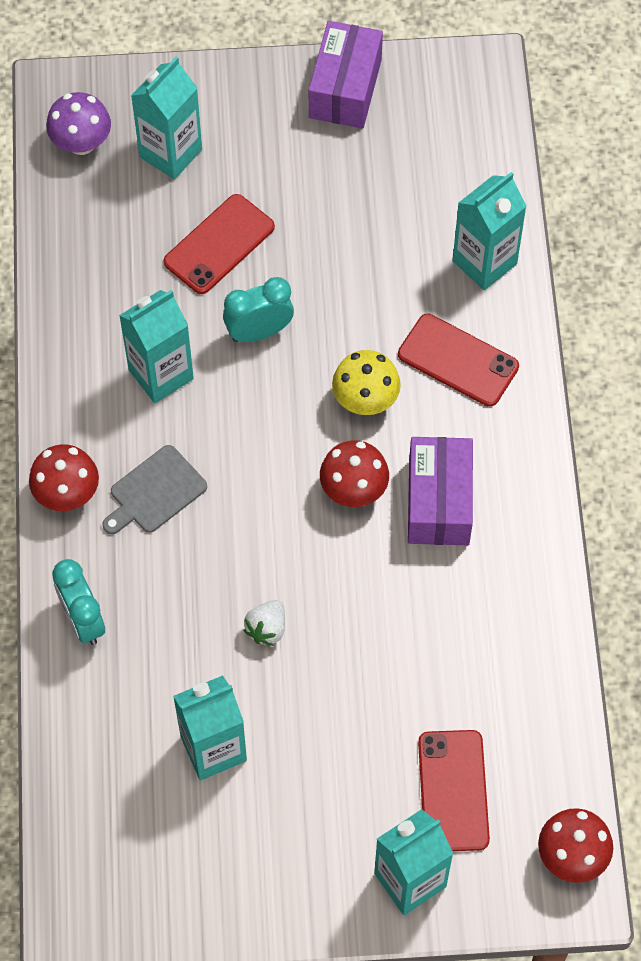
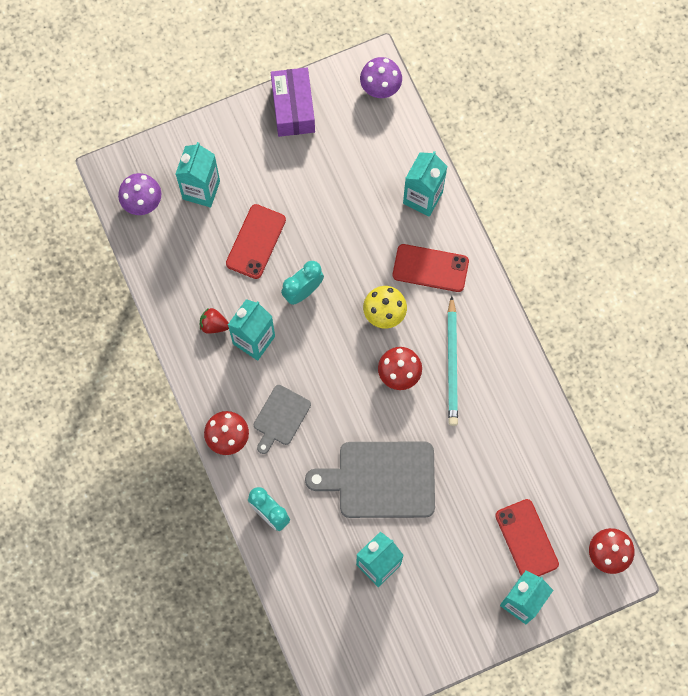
camera: 20 degrees left, 10 degrees up
(112, 335) = (214, 325): none -> red strawberry
(267, 629) = (381, 480): white strawberry -> grey cutting board
(439, 502) = (452, 363): purple box -> turquoise pencil
(481, 99) = (380, 87): none -> purple mushroom

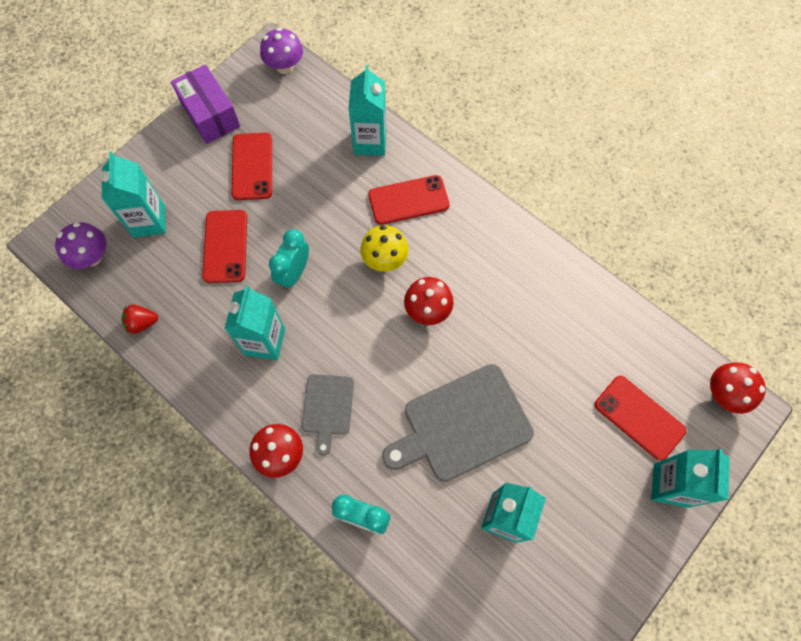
camera: 25 degrees left, 5 degrees down
(214, 325) = (216, 344): red strawberry -> red strawberry (142, 323)
(309, 176) = (252, 166): none -> red phone
(452, 363) = (474, 278): turquoise pencil -> none

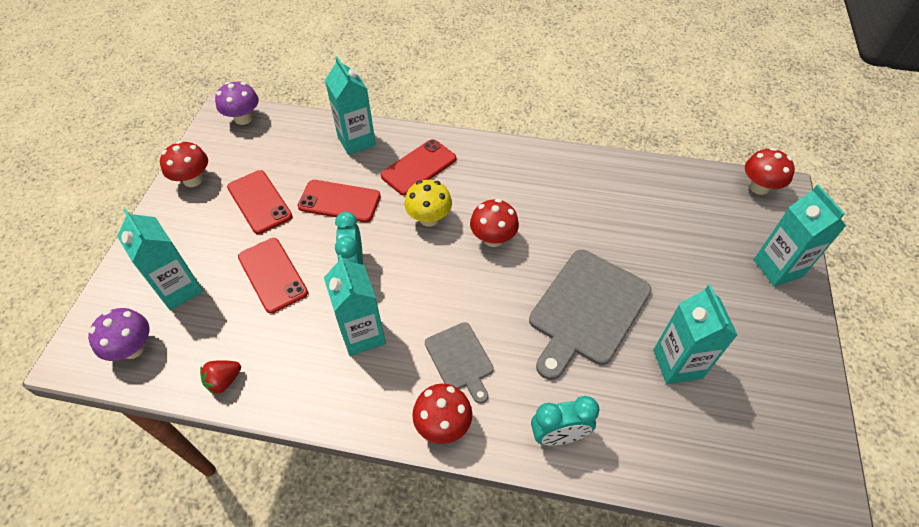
camera: 30 degrees left, 15 degrees down
(210, 114) = (193, 180): purple box -> red mushroom
(639, 417) = (715, 233): red phone -> red phone (339, 201)

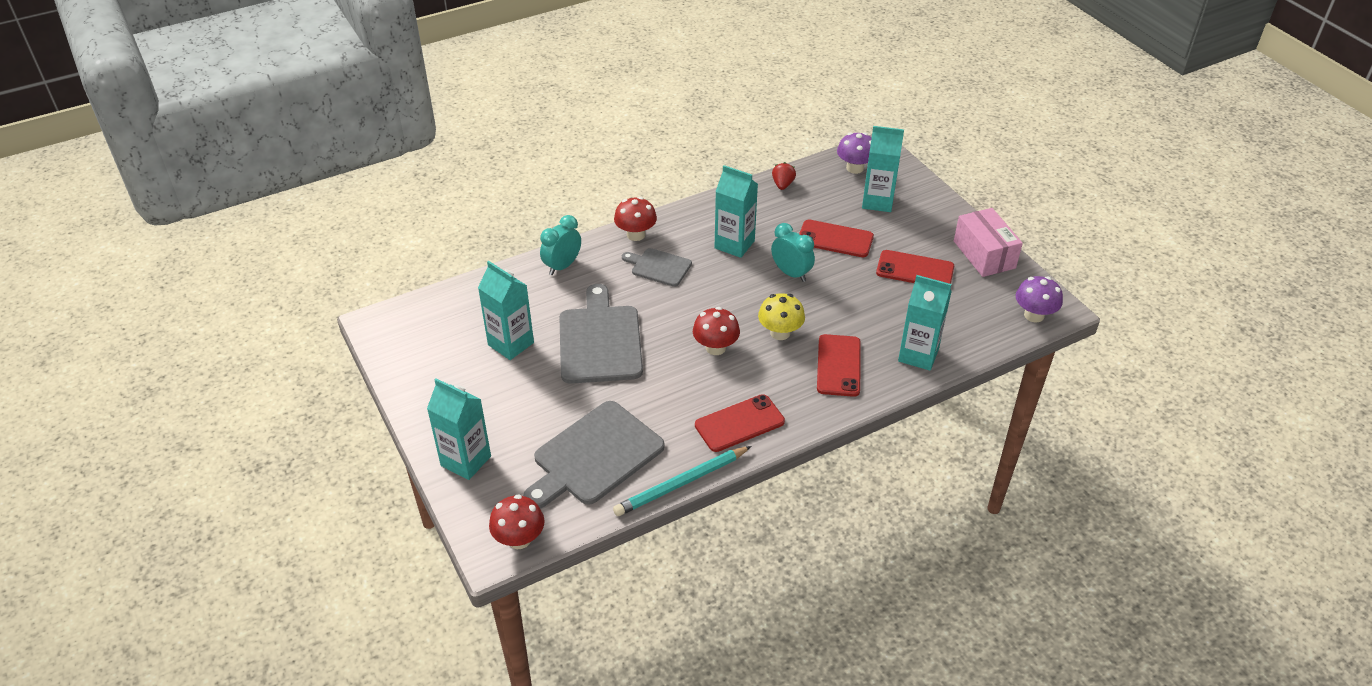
camera: 140 degrees right, 10 degrees down
(193, 180) = (984, 254): red mushroom -> pink box
(339, 201) = (861, 304): red phone -> red phone (739, 423)
(614, 157) = (681, 483): none -> turquoise pencil
(665, 211) = (594, 456): none -> grey cutting board

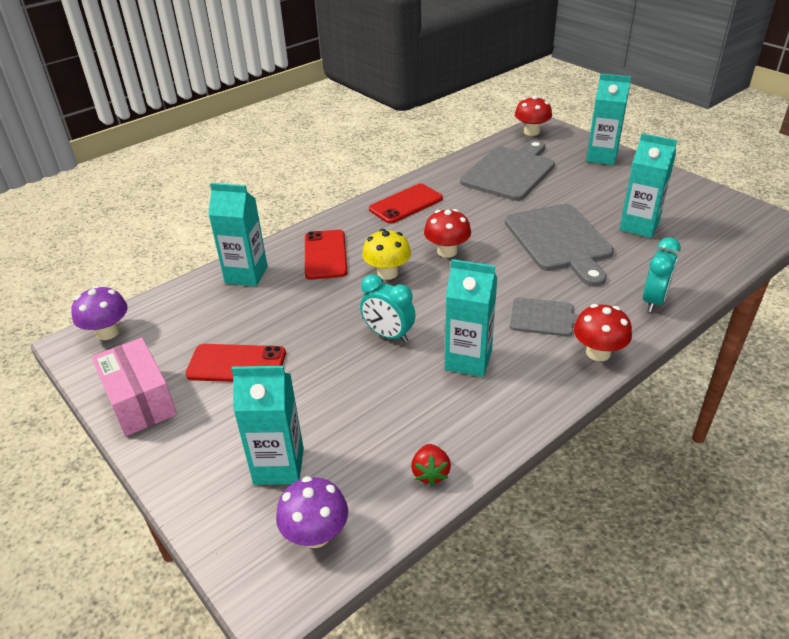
camera: 170 degrees right, 5 degrees down
(681, 483) = (437, 168): turquoise pencil -> none
(835, 239) = (339, 390): red phone -> none

